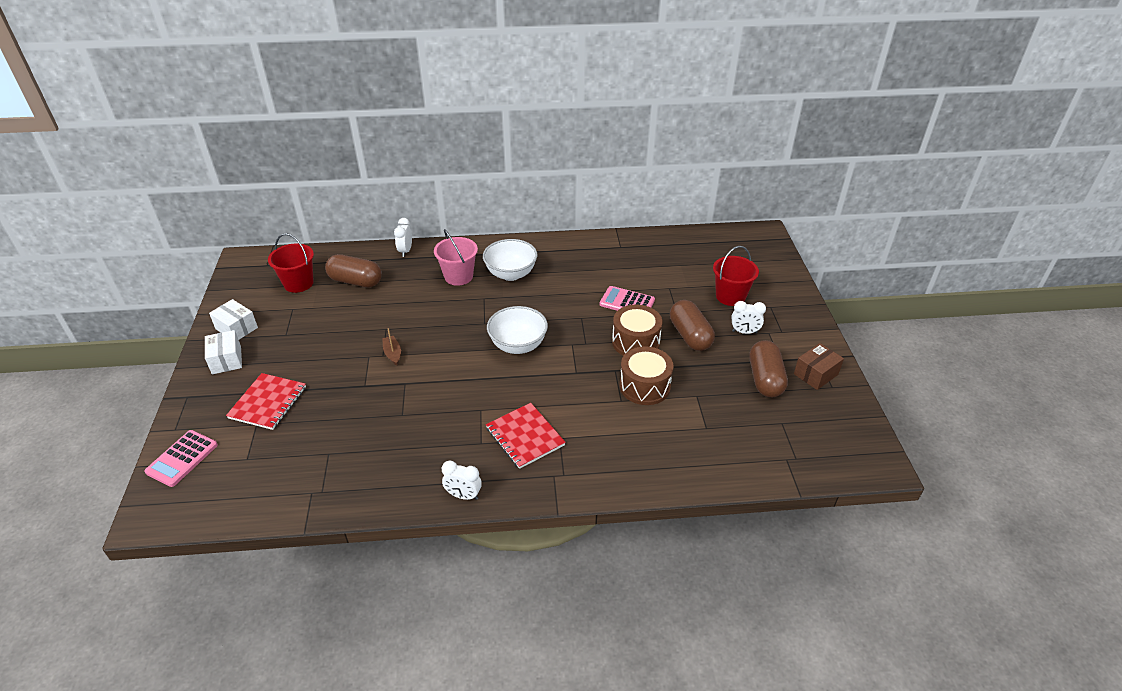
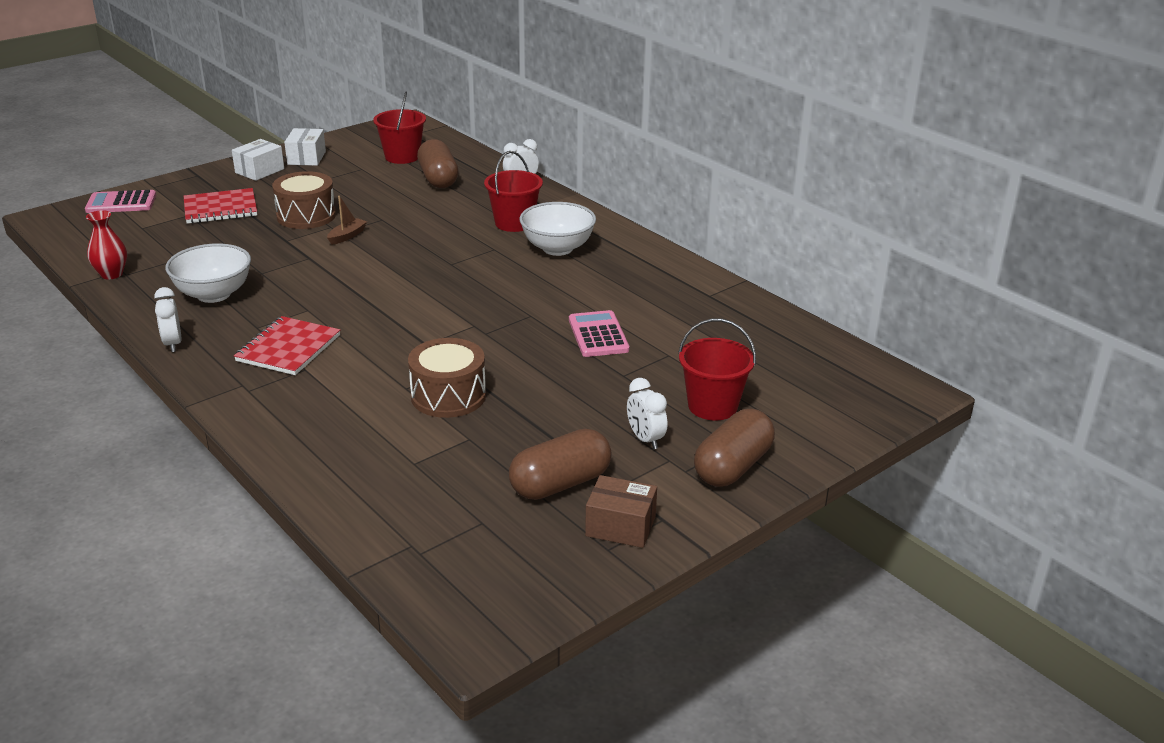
camera: 55 degrees right, 10 degrees down
(312, 500) = (111, 274): none -> red vase
(458, 276) = (514, 223): pink bucket -> red bucket
(518, 345) = (435, 295): white bowl -> white bowl (214, 294)
(635, 342) = (526, 364): brown drum -> brown drum (306, 216)
(690, 335) = (585, 399): brown capsule -> brown capsule (732, 467)

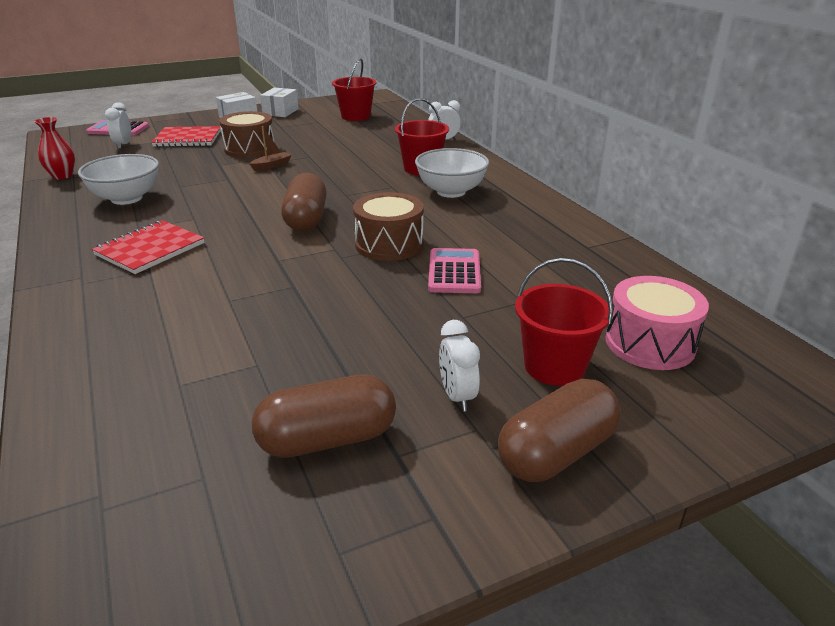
camera: 15 degrees right, 0 degrees up
(173, 344) = (56, 234): white clock -> white clock (123, 145)
(438, 179) = (375, 133): brown capsule -> brown capsule (306, 219)
(448, 396) = (266, 314): brown drum -> brown drum (389, 244)
(620, 526) = (373, 518): brown box -> none
(782, 377) = (650, 343): none -> pink drum

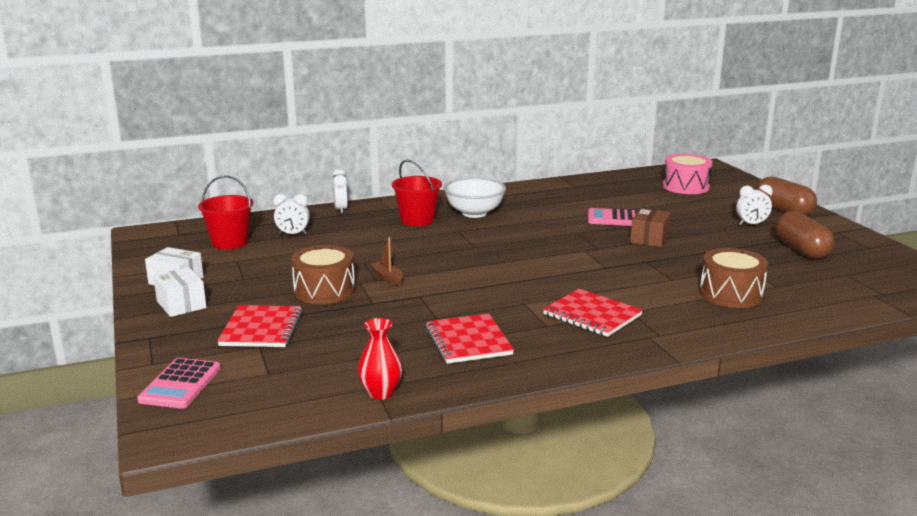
camera: 85 degrees left, 10 degrees down
(123, 145) = (265, 369): white clock -> white clock (293, 234)
(126, 198) = (468, 341): white bowl -> red notebook
(306, 219) = (528, 260): brown capsule -> none
(377, 293) = (649, 238): none -> brown box
(389, 244) = (575, 234): brown drum -> brown drum (731, 294)
(554, 366) = (715, 205): red bucket -> none

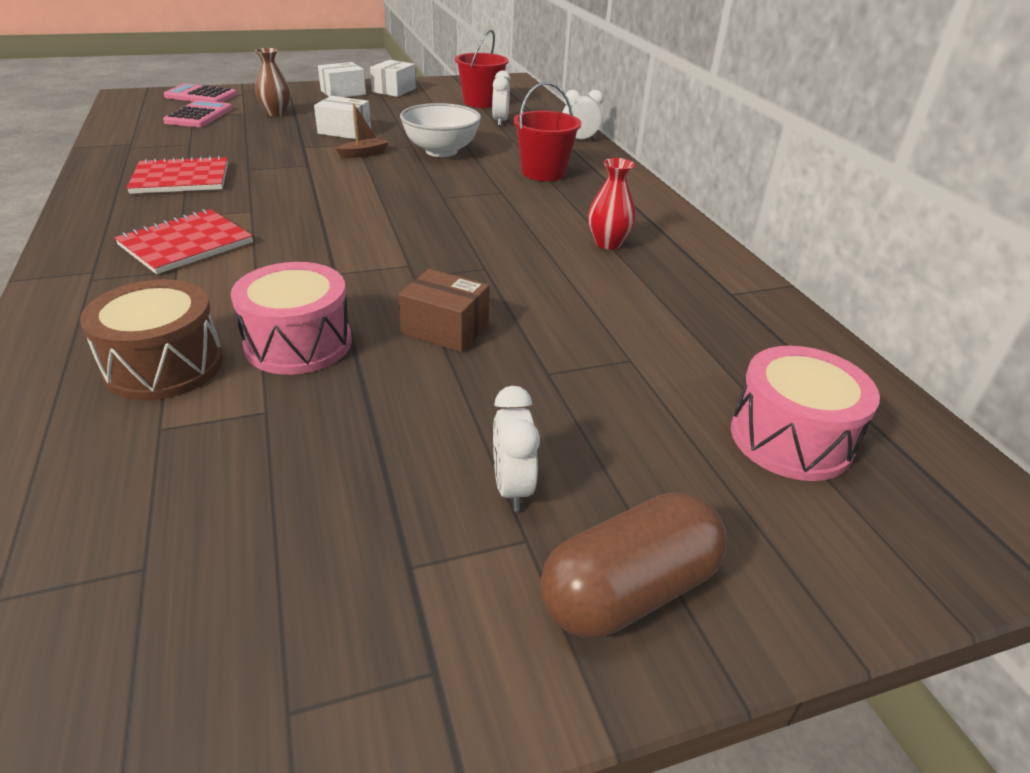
camera: 90 degrees right, 15 degrees up
(262, 329) = (276, 113): red notebook -> brown vase
(324, 290) = (344, 131): brown drum -> white box
(380, 393) = (118, 145): red vase -> red vase (608, 243)
(474, 213) = (572, 205): white bowl -> white bowl (441, 151)
(615, 218) = (551, 310): pink calculator -> pink calculator (199, 115)
(687, 267) = (298, 343): none -> pink drum
(801, 250) = (323, 531): brown capsule -> none

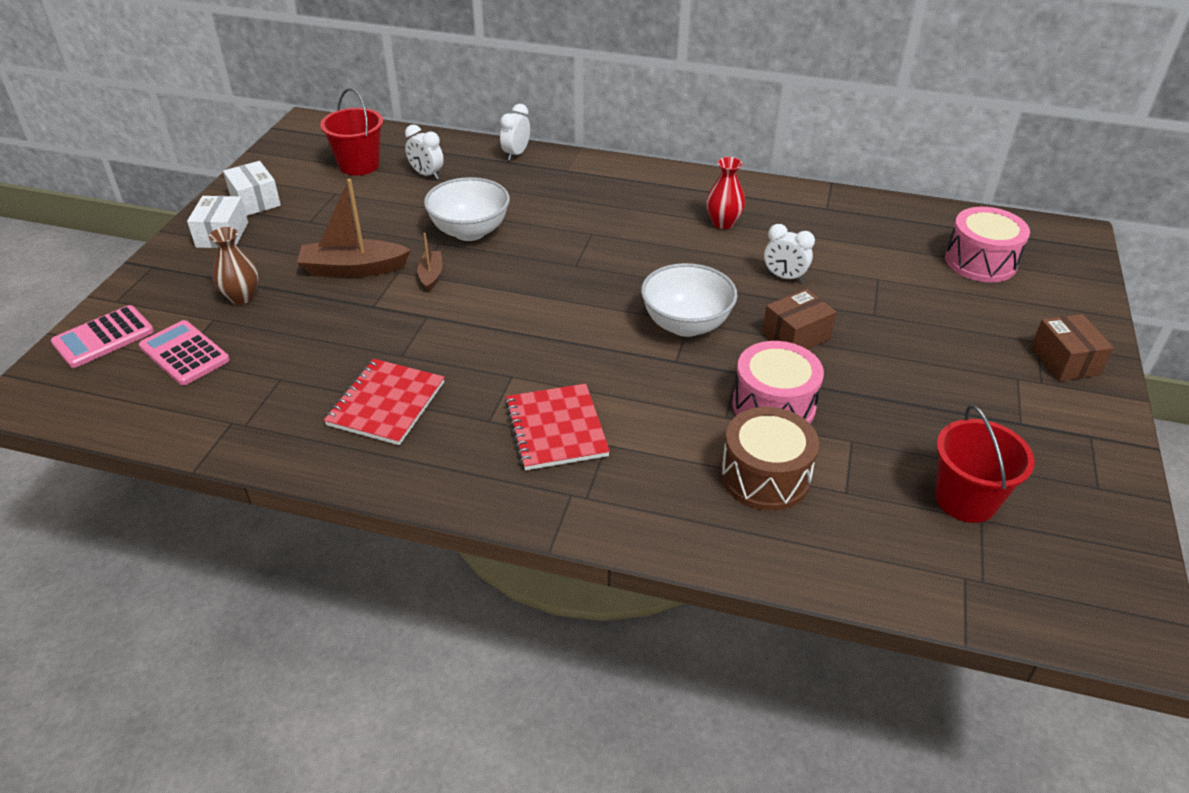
camera: 55 degrees left, 5 degrees up
(344, 131) = (353, 269): white box -> brown boat
(402, 264) = (686, 324): none -> white bowl
(512, 487) = (975, 368): white clock -> white clock (784, 277)
(543, 173) = (571, 199): red bucket -> red bucket (965, 499)
(628, 590) = (1065, 361): brown capsule -> brown box

